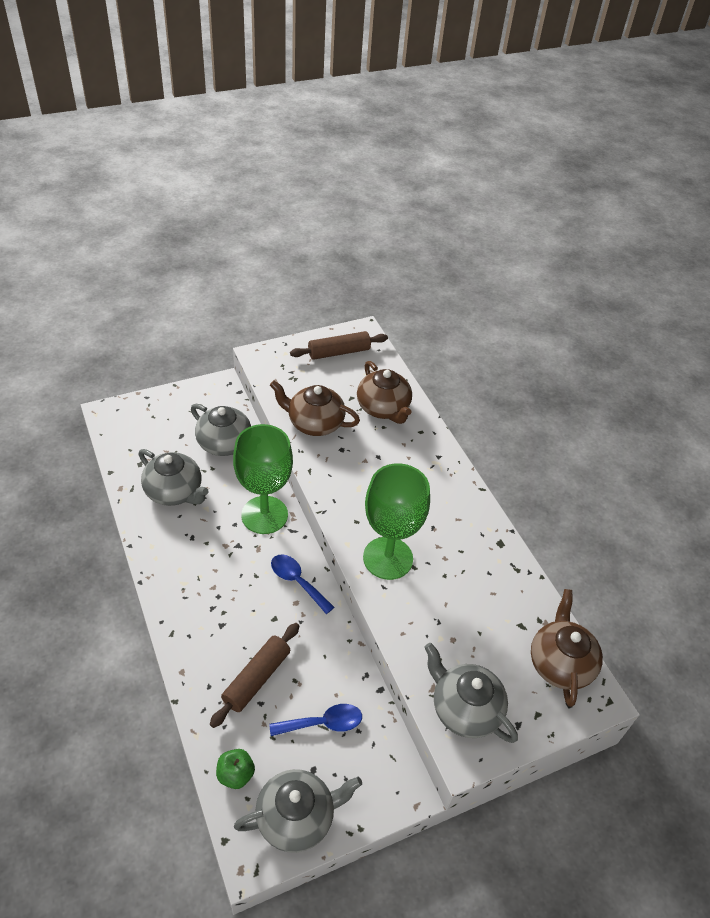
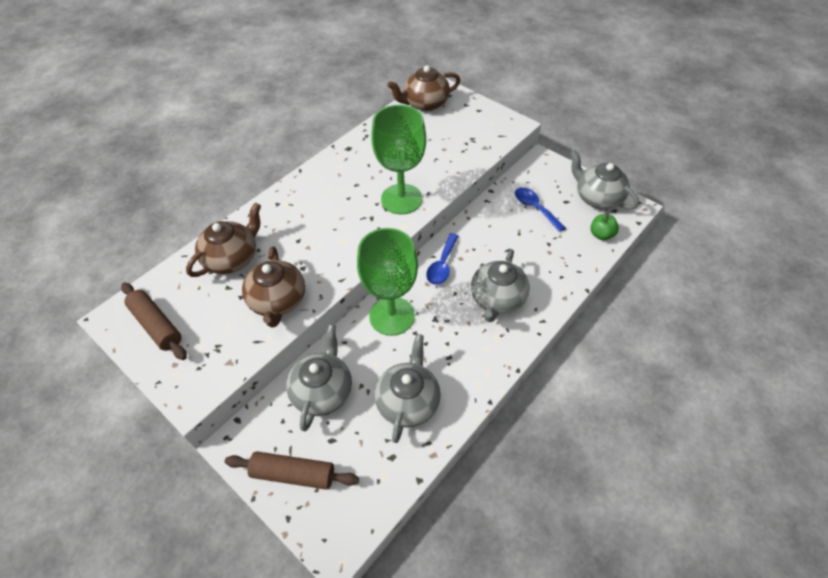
camera: 110 degrees left, 5 degrees up
(256, 678) = (534, 253): brown rolling pin -> brown rolling pin (293, 474)
(464, 708) = (487, 132): grey teapot -> grey teapot (497, 299)

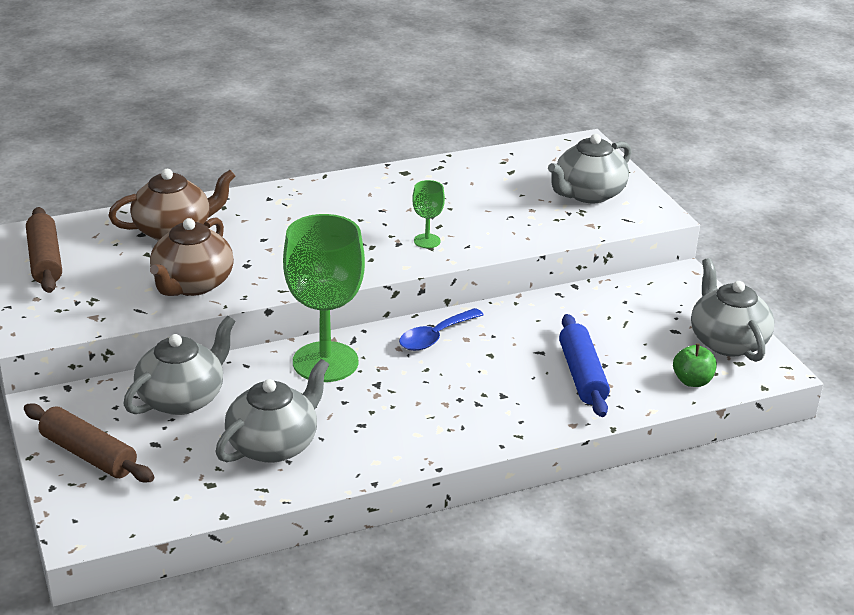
camera: 25 degrees right, 20 degrees down
(401, 199) = (427, 241): green goblet -> green goblet, size x0.44
(425, 103) = (551, 157): brown teapot -> none
(497, 299) = (477, 394): grey teapot -> grey teapot (588, 194)
(535, 208) = (621, 323): blue spoon -> none
(543, 257) = (582, 375): none -> blue rolling pin

